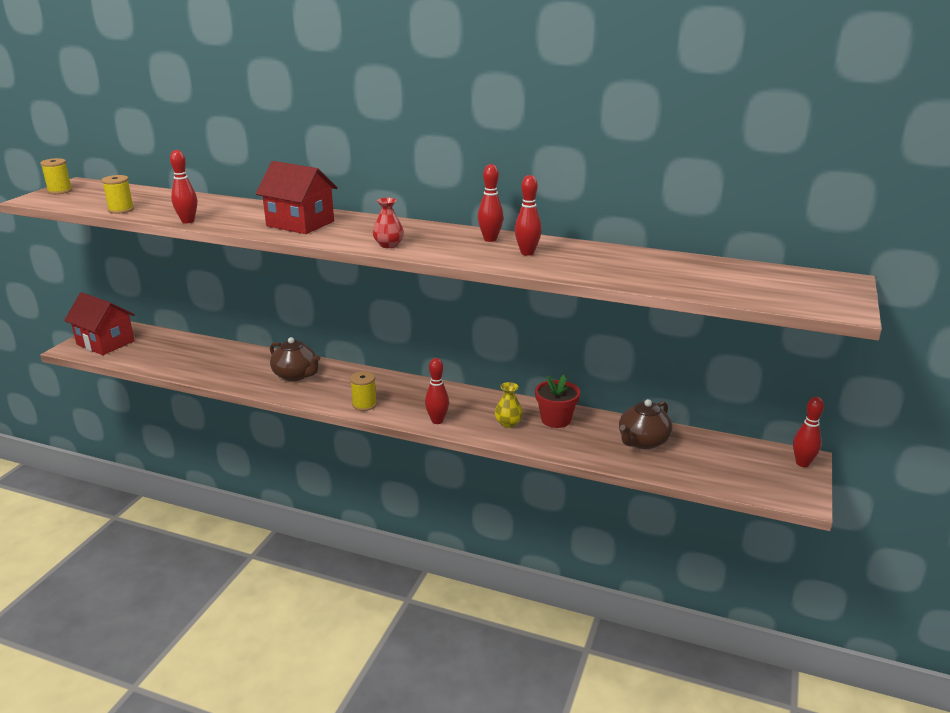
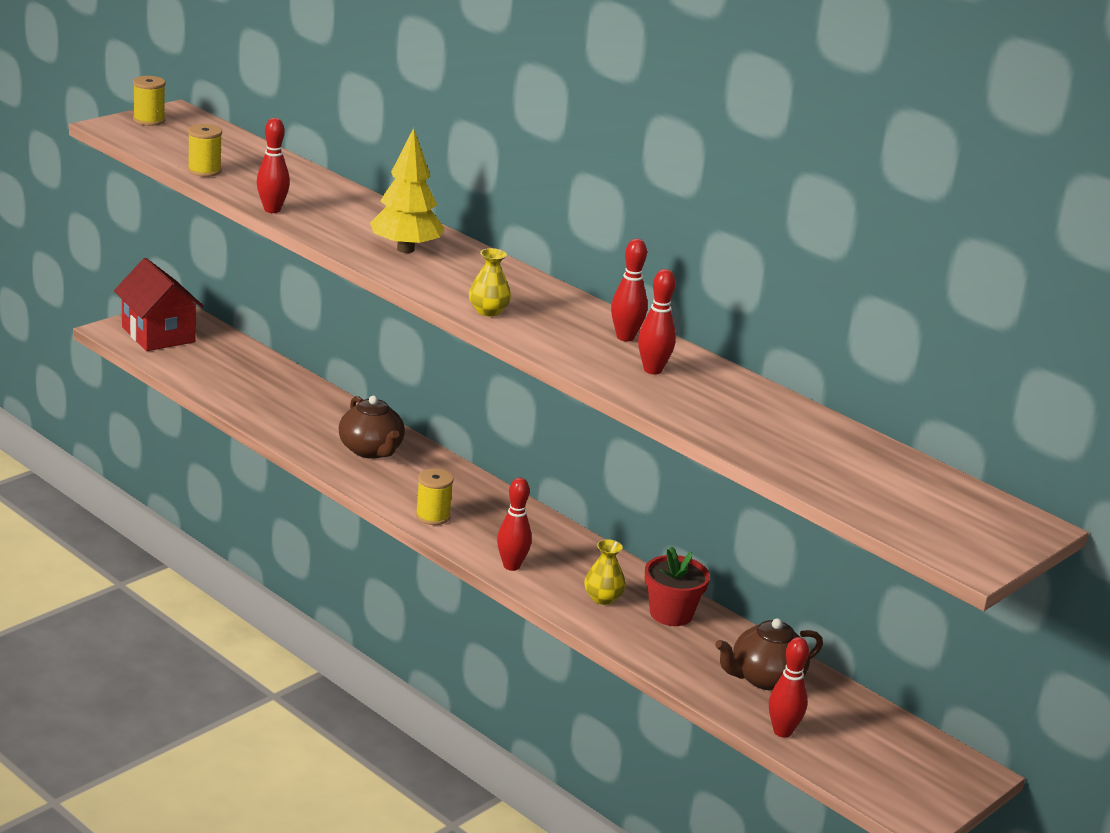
camera: 20 degrees right, 0 degrees up
(300, 224) = (405, 249): red house -> yellow tree
(388, 245) = (488, 311): red vase -> yellow vase
(802, 463) = (964, 776): red bowling pin -> red bowling pin (782, 731)

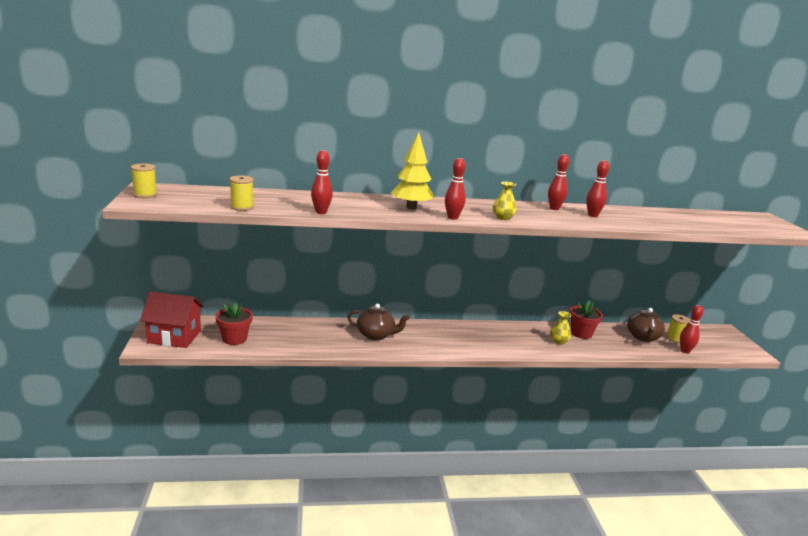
camera: 50 degrees left, 5 degrees down
(210, 368) = (234, 339): none -> red flower pot
(432, 516) = (454, 347): yellow spool -> yellow spool (675, 339)
(511, 566) = (515, 349): red bowling pin -> red bowling pin (452, 218)

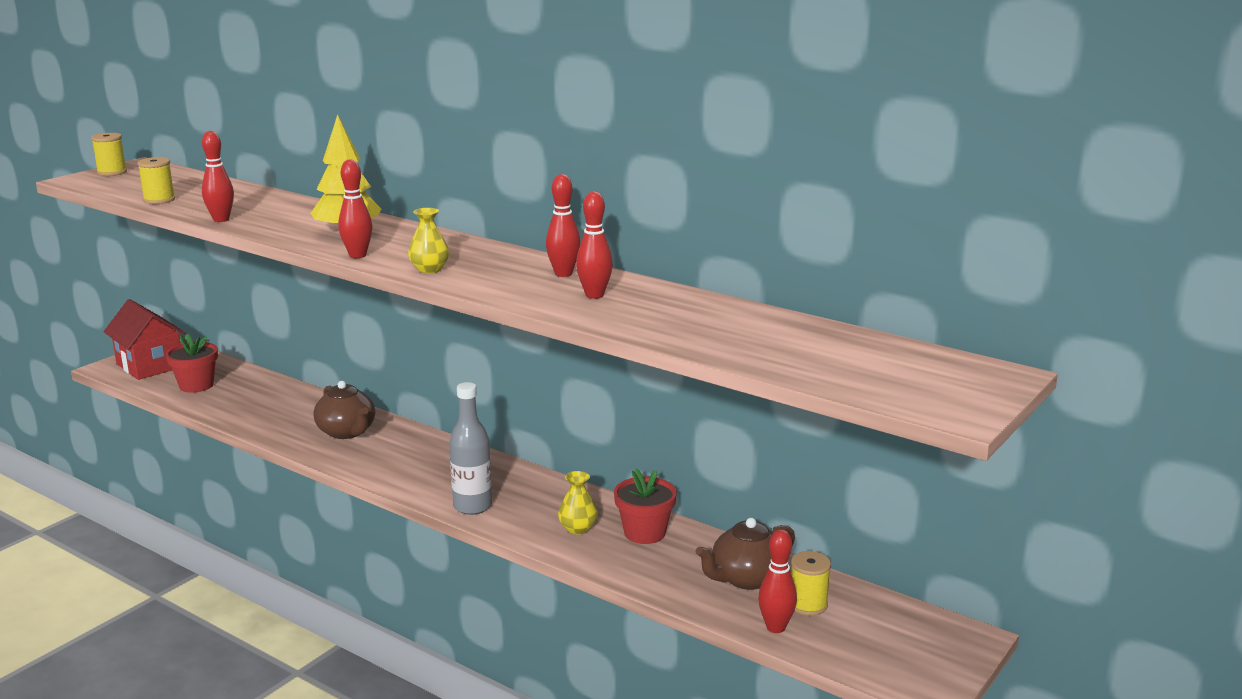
camera: 45 degrees right, 0 degrees up
(504, 348) = (472, 506): none -> grey bottle

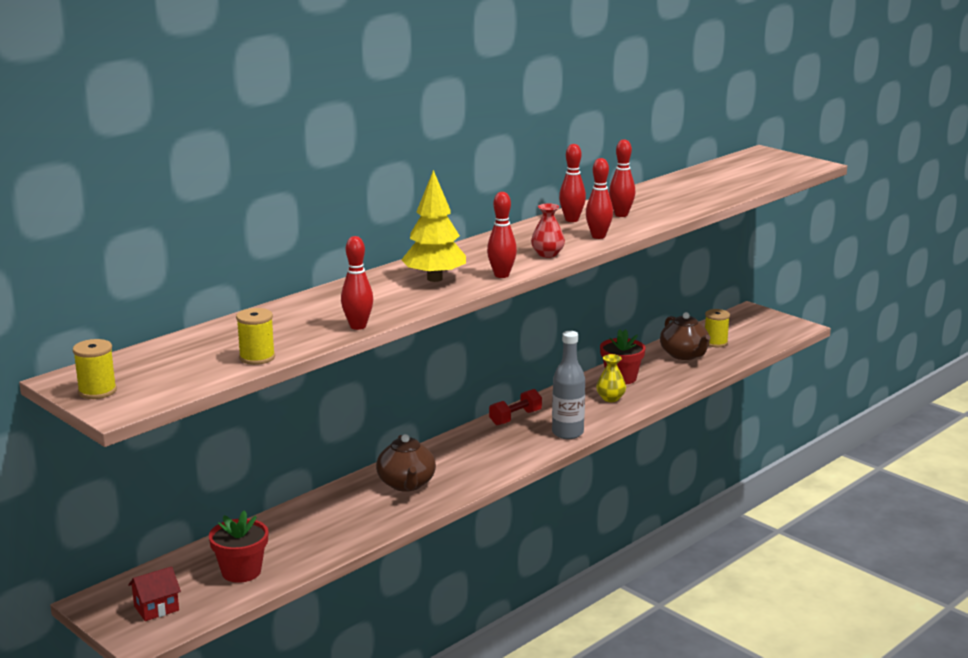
camera: 80 degrees left, 0 degrees up
(150, 365) = (156, 608): red house -> red house, size x0.52
(347, 432) = (406, 484): brown teapot -> brown teapot turned 105 degrees clockwise
(429, 269) = (547, 254): yellow vase -> red vase
(508, 473) = (515, 418): none -> red dumbbell
(775, 627) = (739, 353): red bowling pin -> red bowling pin (598, 236)

